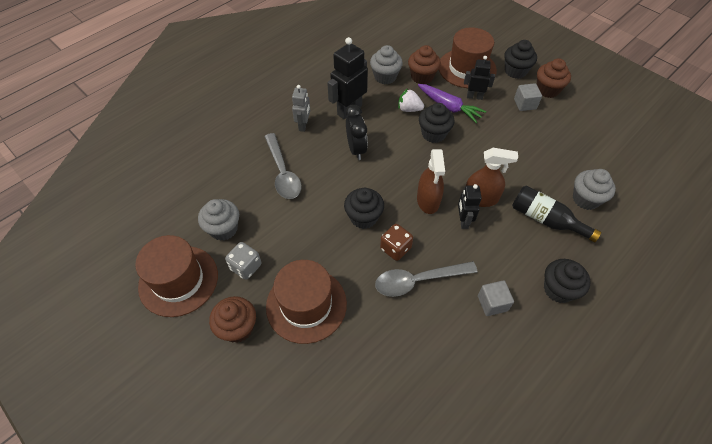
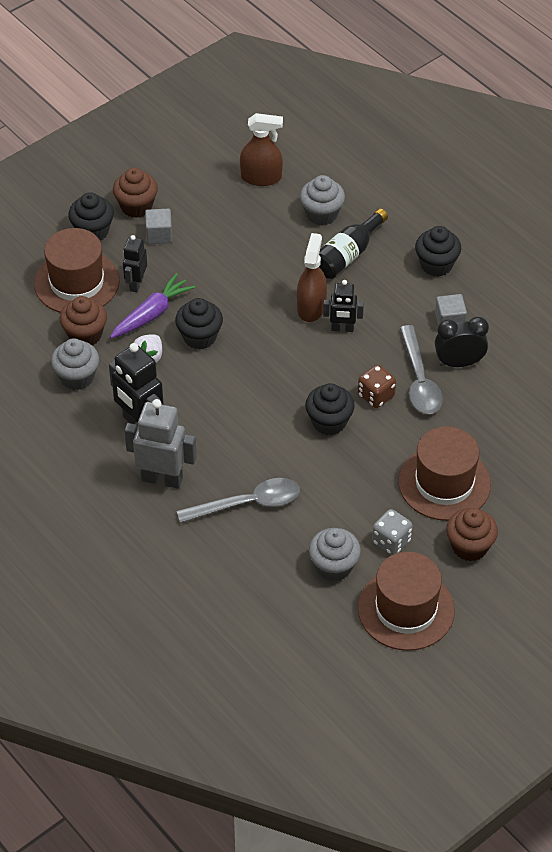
camera: 85 degrees left, 5 degrees down
(303, 125) = (162, 479): grey robot -> grey robot, size x1.67
(356, 149) = (216, 421): black clock -> black clock (459, 363)
(428, 200) = (309, 357): brown spray bottle -> brown spray bottle (261, 177)

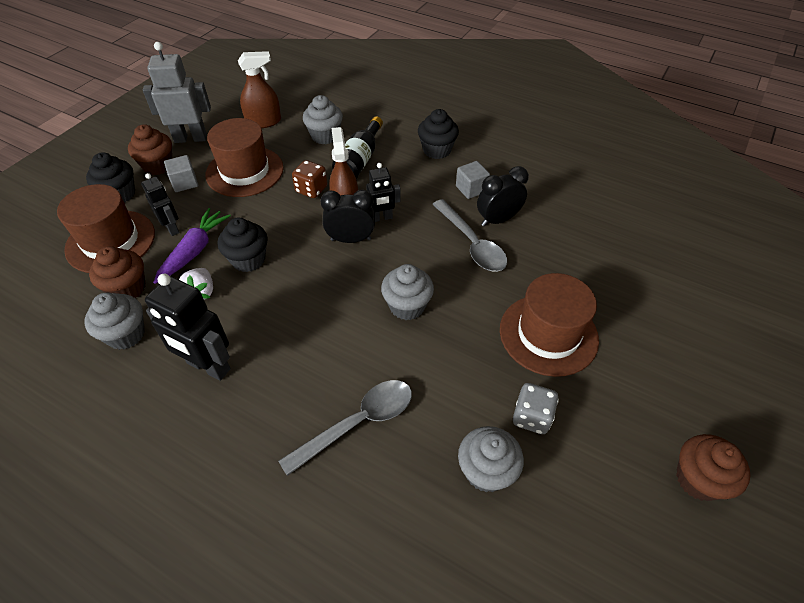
camera: 20 degrees left, 0 degrees up
(136, 284) = (172, 228): black robot -> black robot turned 150 degrees clockwise
(162, 479) = (250, 423): grey robot -> grey robot (190, 138)
(303, 343) = (350, 239): none -> black clock
(329, 422) = (407, 306): black cupcake -> grey cupcake
(376, 396) = (439, 268): brown dice -> brown dice (311, 190)
(406, 609) = (593, 500): brown hat -> brown hat (245, 171)
(469, 547) = (613, 396): brown cupcake -> brown cupcake (698, 479)

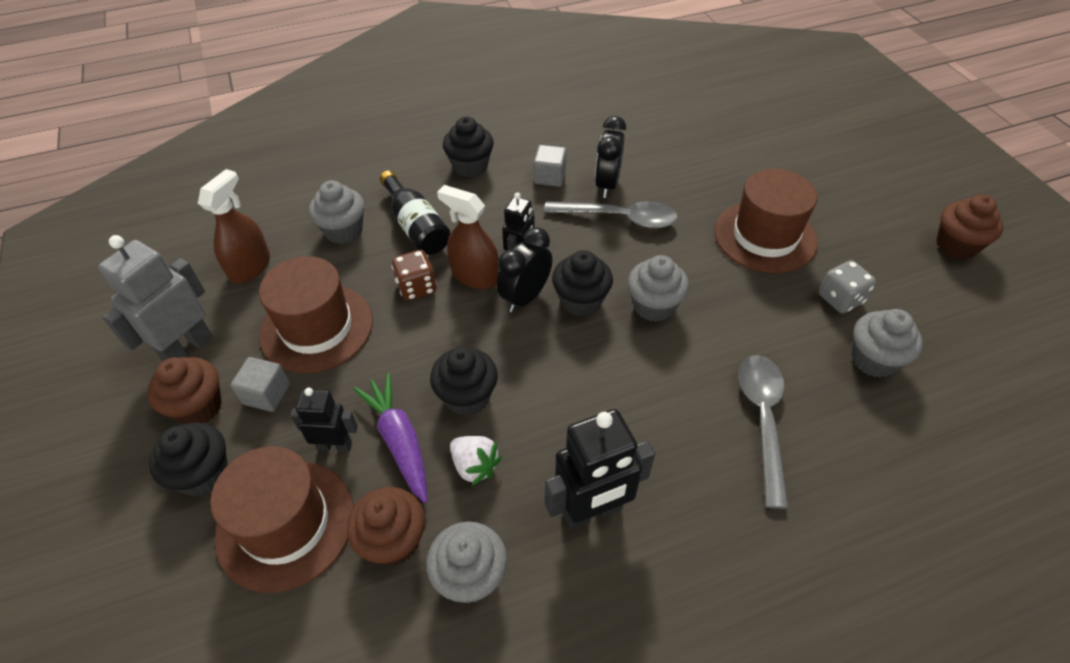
camera: 50 degrees left, 0 degrees up
(374, 267) = (581, 301): none -> black cupcake

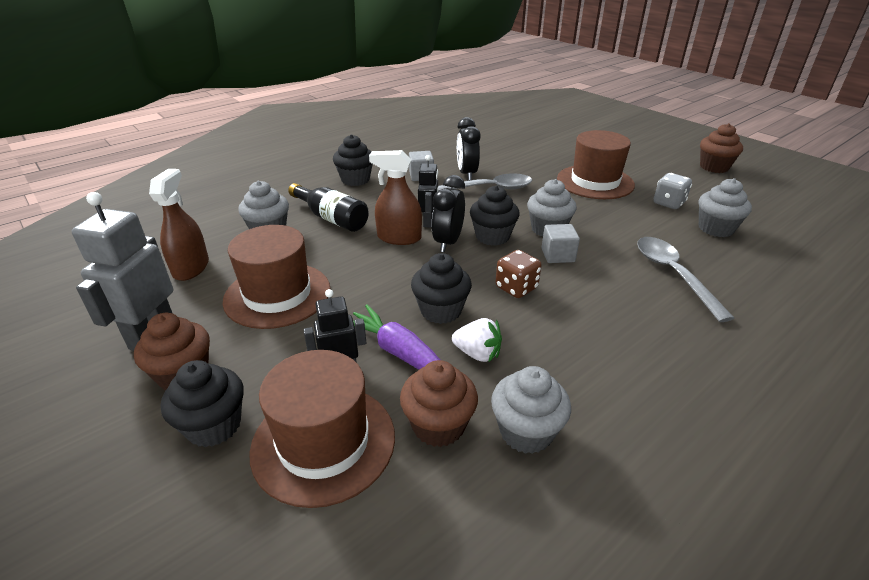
camera: 20 degrees left, 15 degrees down
(266, 394) = (252, 350): grey cube -> grey cube (557, 255)
(416, 287) = (354, 253): brown dice -> brown dice (516, 288)
(592, 512) = (595, 359): black robot -> none

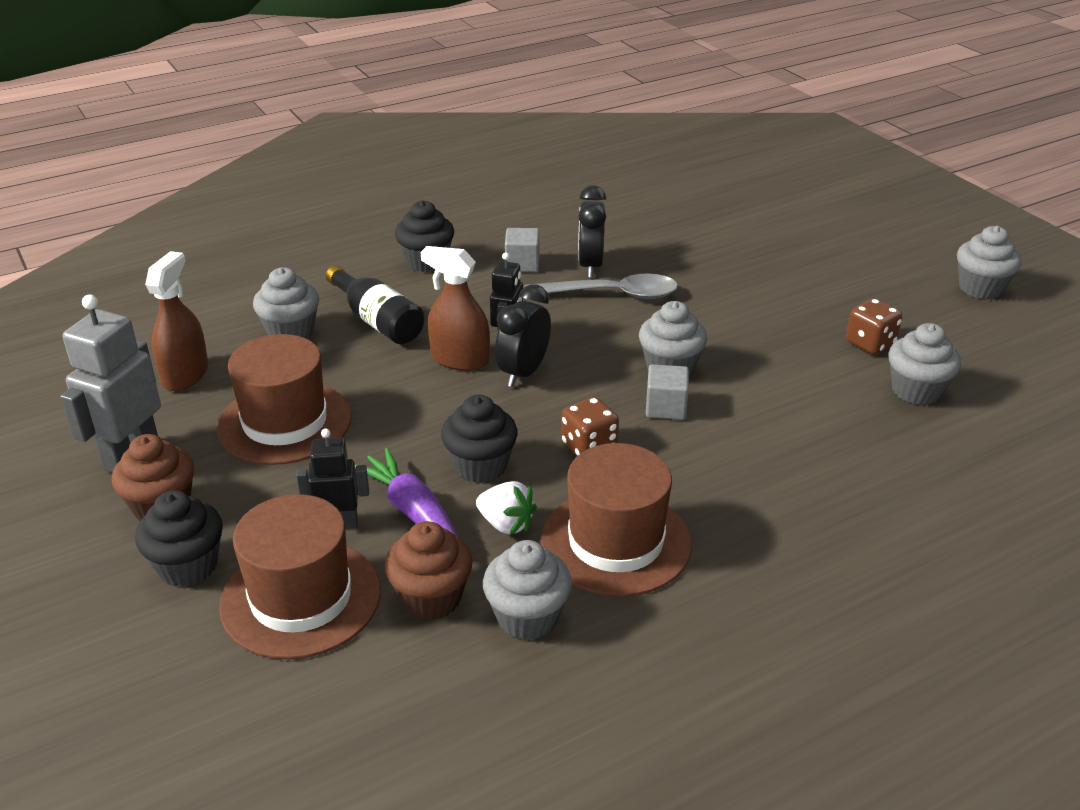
camera: 10 degrees right, 0 degrees up
(492, 236) = (587, 371): black cupcake -> none
(595, 182) = (777, 297): brown hat -> brown hat (616, 542)
(668, 203) = (870, 343): grey dice -> brown dice
(673, 275) = (812, 452): grey spoon -> none
(714, 167) = (980, 288): brown cupcake -> grey cupcake

